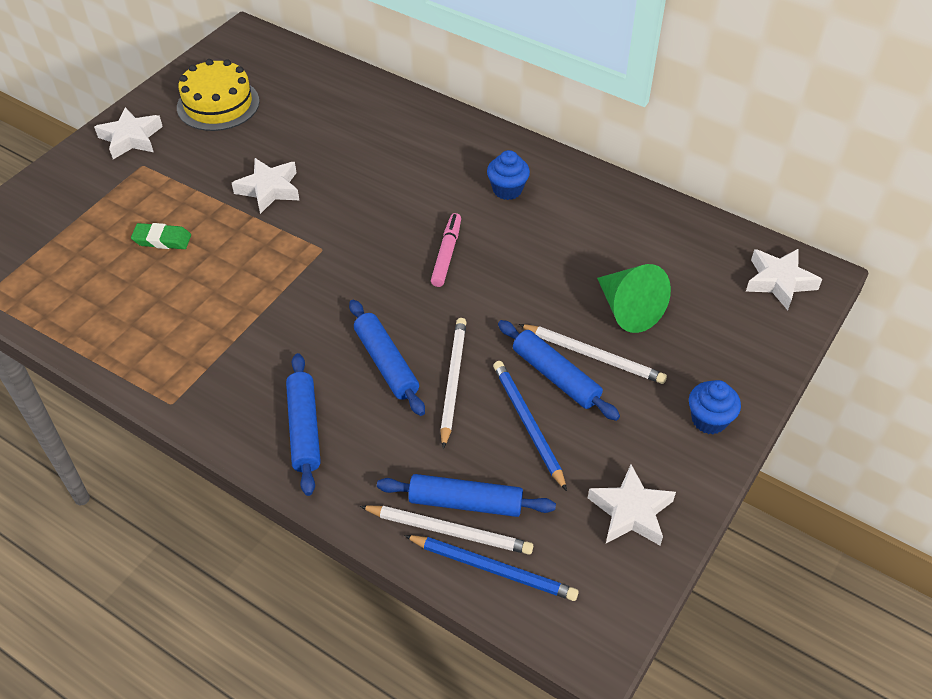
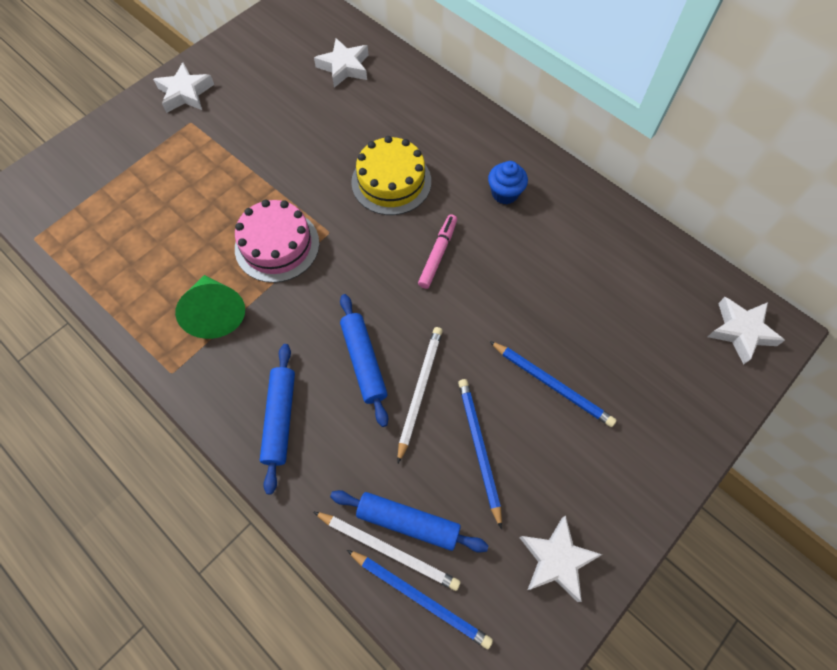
camera: 10 degrees right, 15 degrees up
(162, 240) = (193, 202): green eraser -> none
(218, 104) = (265, 67): yellow cake -> yellow cake (391, 182)
(266, 268) = (277, 245): none -> pink cake
(269, 189) = (294, 163): white star -> white star (344, 67)
(555, 376) = (513, 401): blue rolling pin -> none
(594, 355) = (552, 384): white pencil -> blue pencil
(628, 310) = (593, 340): green cone -> green cone (216, 313)
(709, 420) = (647, 472): blue cupcake -> none

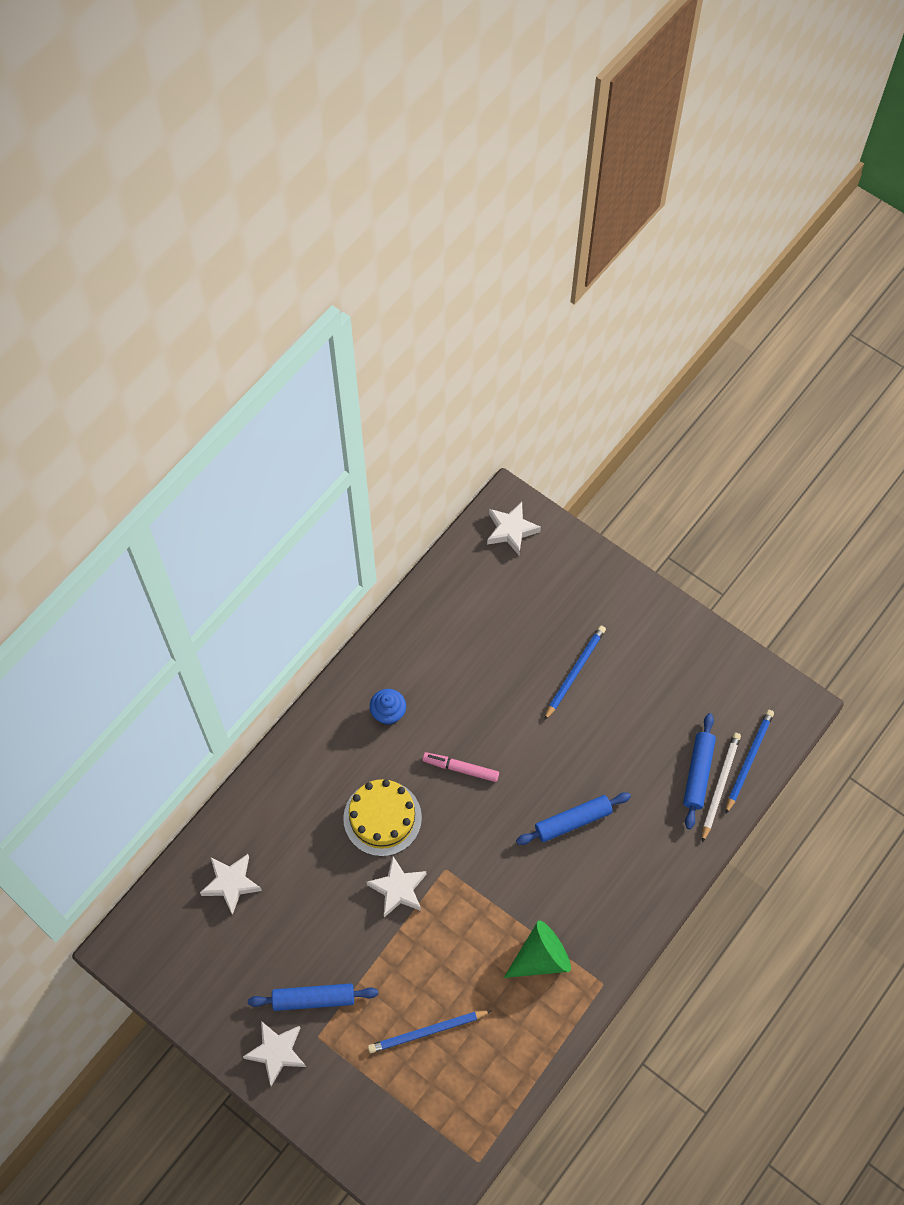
camera: 95 degrees left, 0 degrees up
(277, 245) = (465, 915): pink cake -> none
(280, 418) = (631, 882): blue rolling pin -> blue rolling pin (313, 999)
(419, 391) = (593, 774): white pencil -> none
(479, 448) = (634, 725): blue pencil -> blue pencil (427, 1032)
(556, 560) = (708, 669): white star -> white star (398, 889)

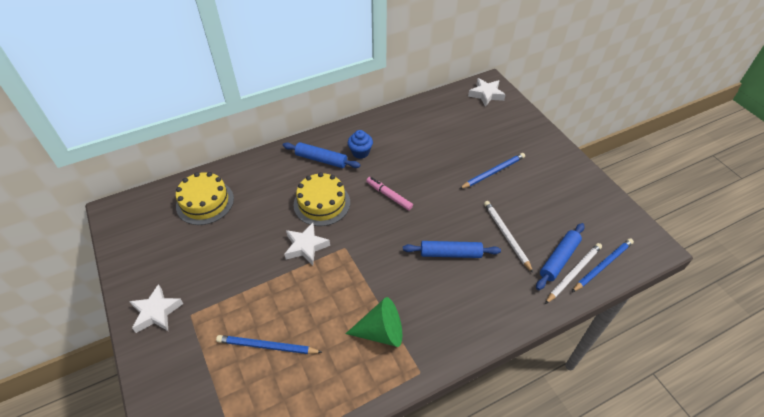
camera: 25 degrees right, 15 degrees down
(231, 883) = (205, 202): white star -> yellow cake
(313, 999) = (205, 289): blue rolling pin -> blue rolling pin (321, 160)
(627, 766) = (506, 236): none -> white pencil

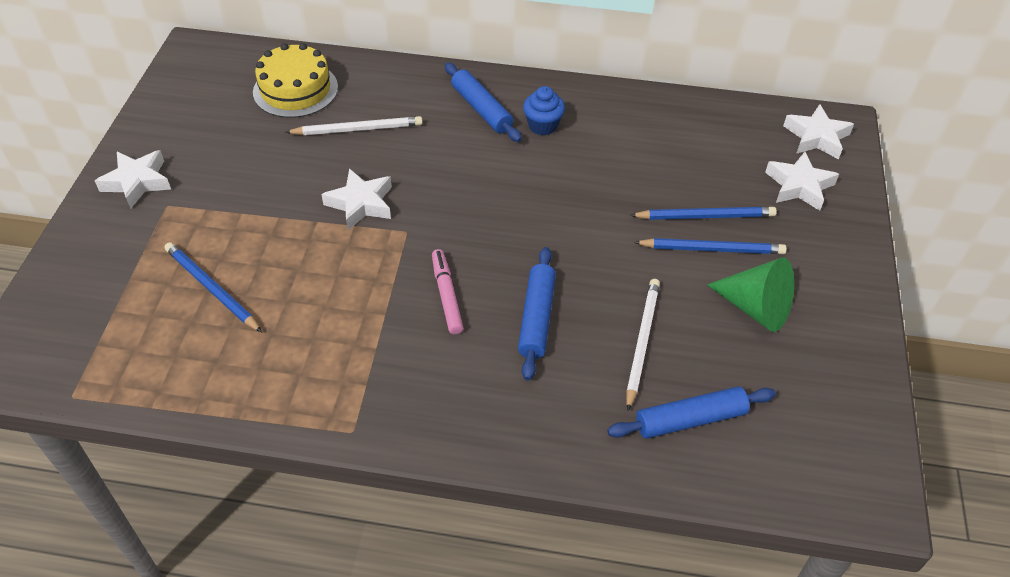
camera: 35 degrees right, 0 degrees up
(322, 203) = (430, 163): yellow cake -> none
(381, 332) = (352, 355): green cone -> green cone (755, 308)
(389, 196) = (526, 200): pink marker -> pink marker (446, 296)
(450, 253) = (537, 318): blue rolling pin -> blue rolling pin turned 60 degrees clockwise
(500, 121) = (799, 186): none -> white star
(573, 273) = (693, 451): white pencil -> white pencil (357, 129)
(602, 265) = (752, 469): blue pencil -> blue pencil (705, 216)

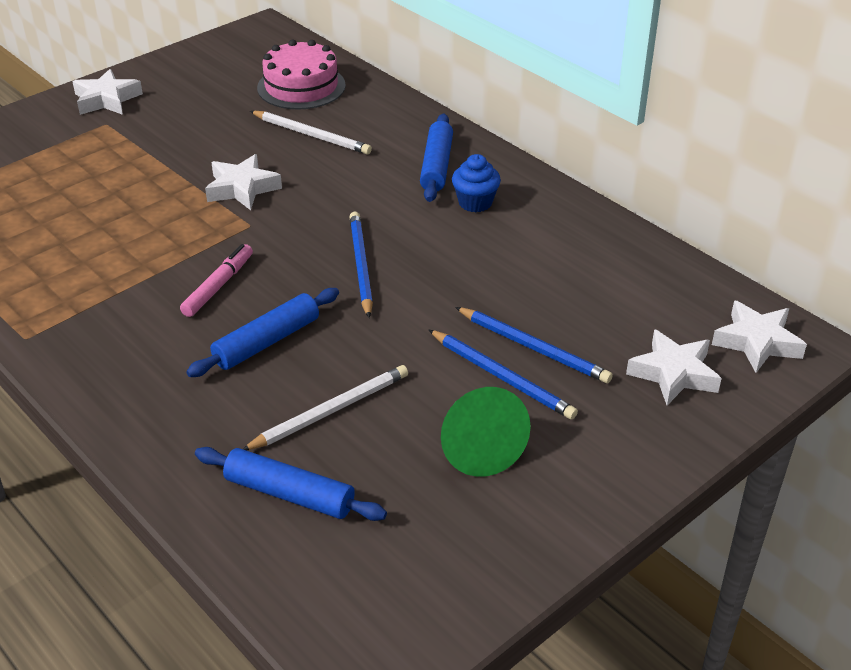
camera: 40 degrees right, 10 degrees down
(211, 288) = (62, 192): blue pencil -> blue pencil (360, 265)
(295, 89) = (301, 86): yellow cake -> pink cake

